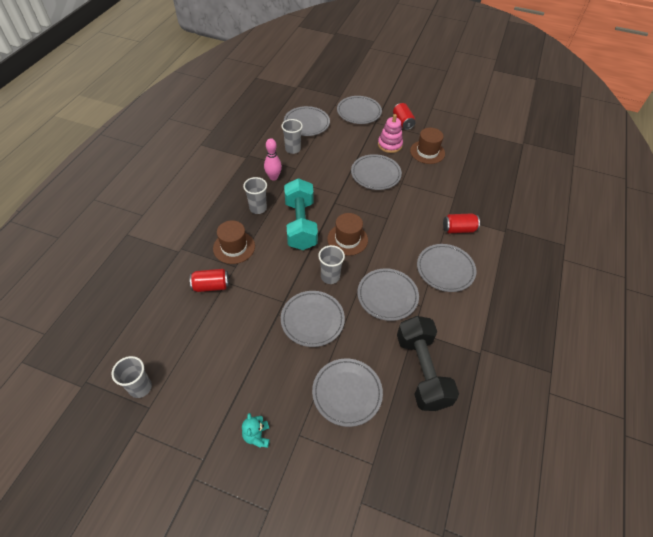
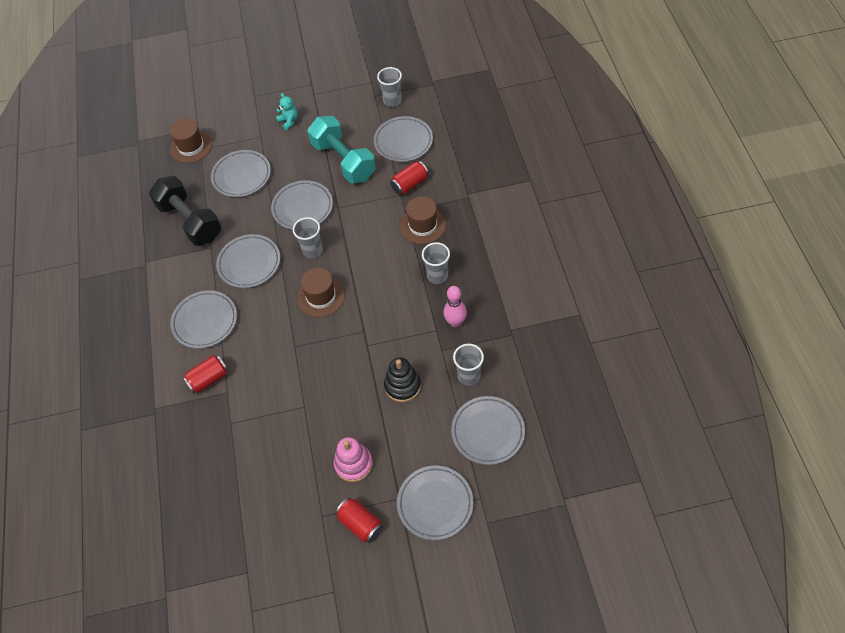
camera: 155 degrees right, 5 degrees up
(300, 224) = (380, 284): turquoise dumbbell -> turquoise dumbbell (343, 161)
(334, 163) = (402, 386): none -> black stacking toy
(375, 174) = (342, 400): grey plate -> grey plate (403, 142)
(427, 152) = (297, 483): brown hat -> brown hat (191, 147)

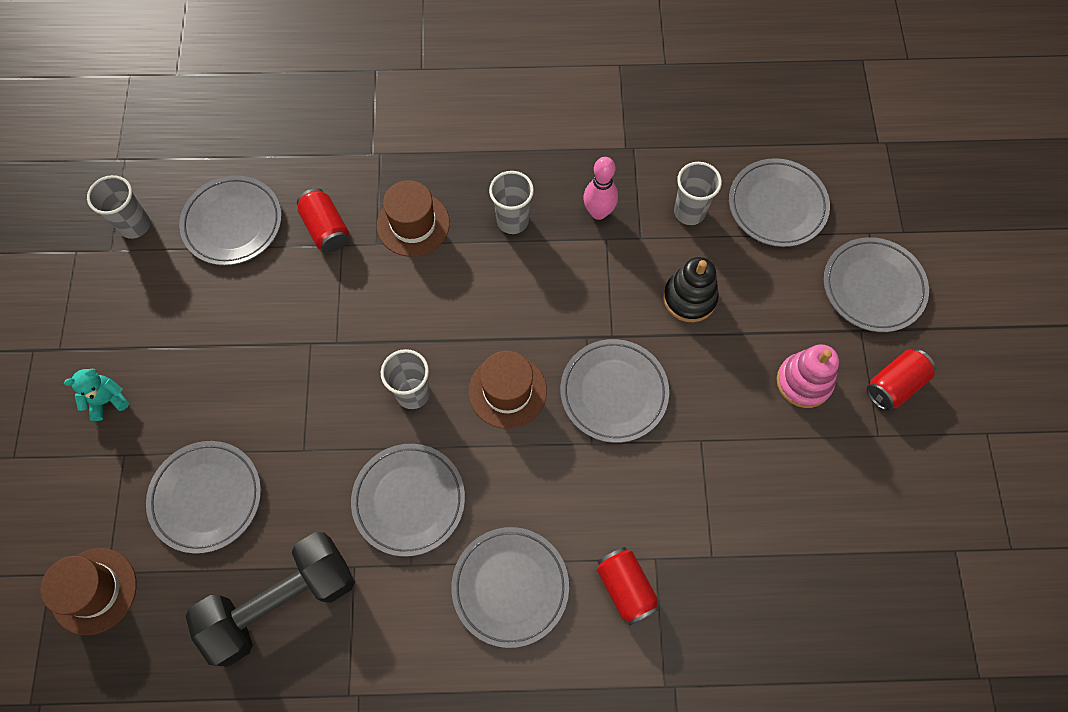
camera: 85 degrees left, 10 degrees up
(302, 208) = (317, 399): grey plate -> grey plate (613, 392)
(343, 161) = (238, 320): turquoise dumbbell -> none

